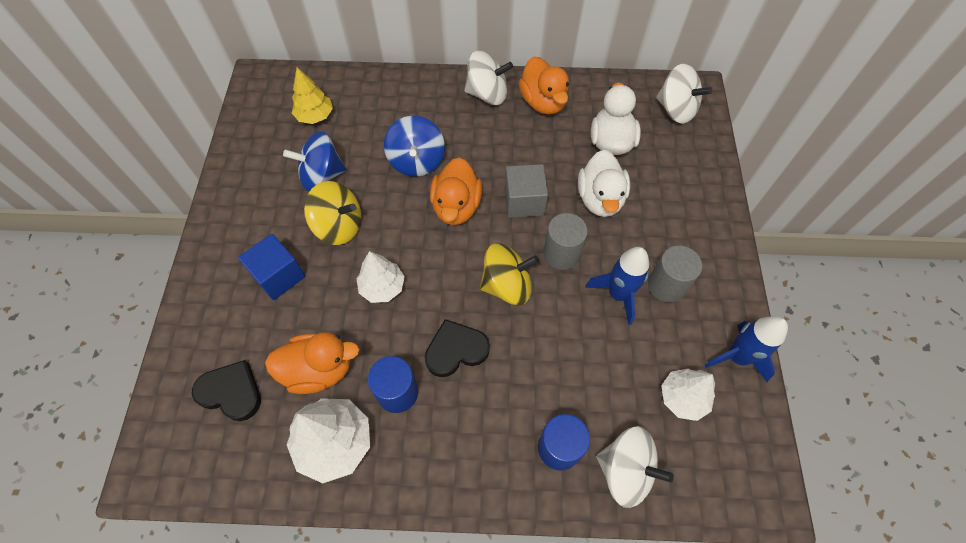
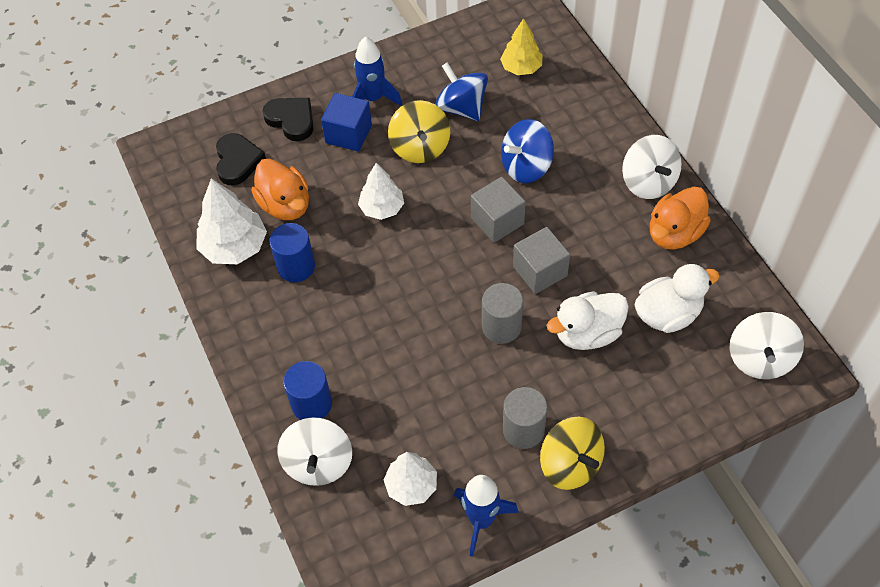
camera: 65 degrees right, 5 degrees down
(456, 206) = (497, 221): orange duck -> grey cube
(456, 350) = (355, 289): black heart -> black heart (291, 120)
(507, 285) = (440, 298): yellow spinning top -> yellow spinning top (570, 464)
(618, 294) = (487, 391): blue rocket -> blue rocket (373, 99)

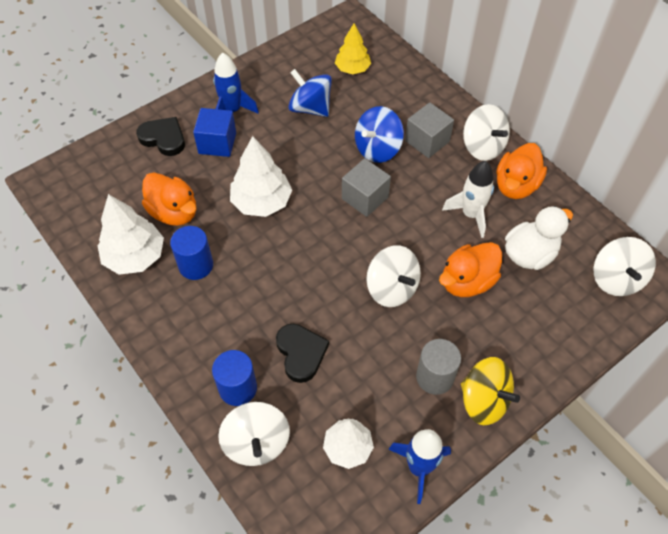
camera: 15 degrees left, 0 degrees up
(237, 161) = (122, 181): black heart -> black heart (301, 353)
(382, 208) = (261, 202): white tree -> white tree, size x1.50
(420, 147) = (283, 145): yellow spinning top -> none
(501, 326) = (392, 288): grey cylinder -> white spinning top
(540, 271) = (412, 235): grey cube -> grey cube (427, 141)
(587, 333) = (467, 282): white duck -> orange duck
(612, 258) = (470, 214): none -> white rocket

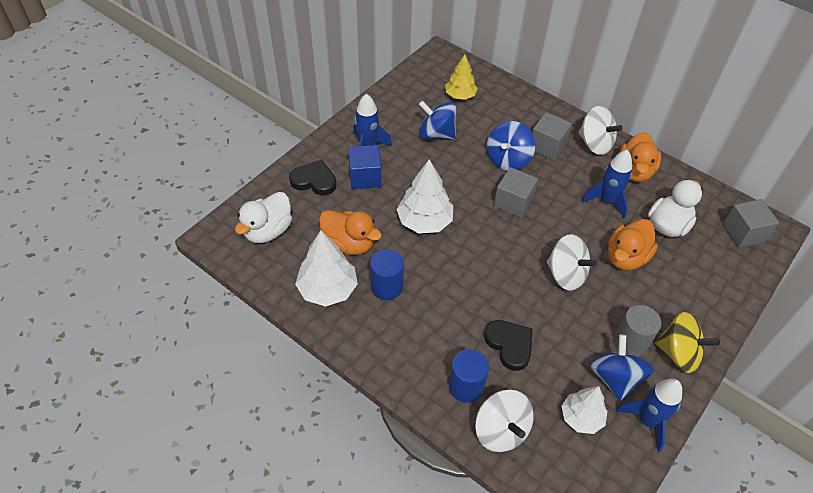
camera: 15 degrees left, 5 degrees down
(98, 184) = (268, 231): none -> white duck
(401, 413) = (615, 378): none -> blue spinning top
(470, 214) = (607, 201): white rocket -> blue rocket
(616, 279) = (743, 233): white spinning top -> grey cube

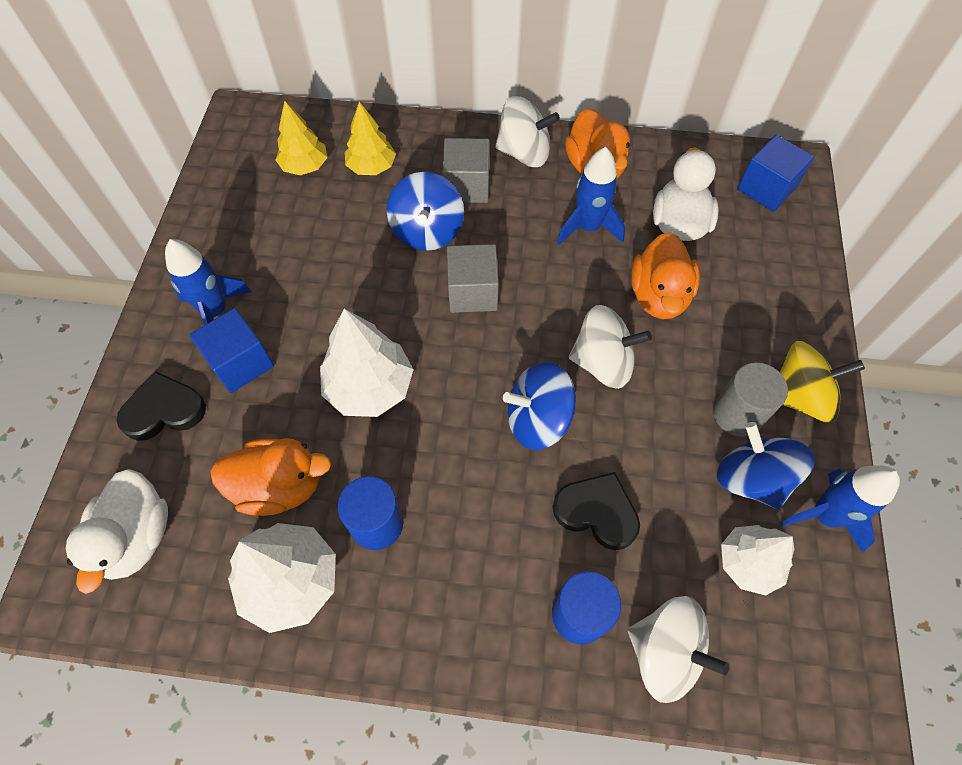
camera: 30 degrees left, 10 degrees up
(436, 134) = (306, 241): blue spinning top -> blue spinning top (538, 419)
(498, 112) = (371, 167): none -> yellow tree
(743, 233) = (766, 189): grey cube -> blue cube

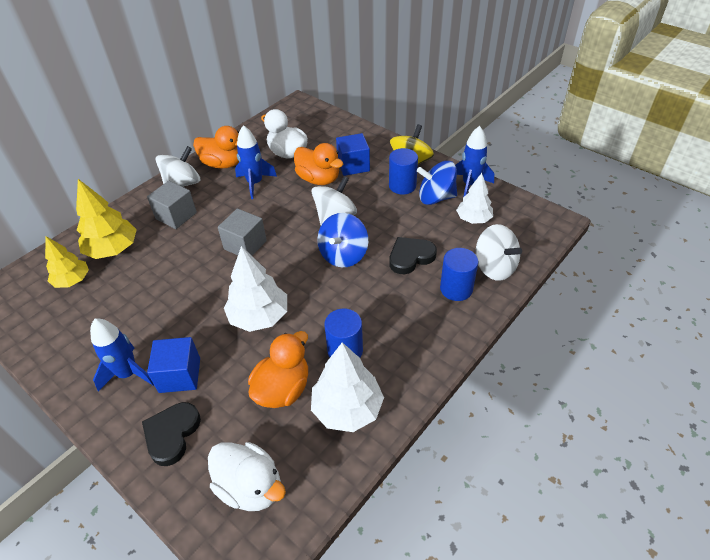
camera: 55 degrees left, 15 degrees down
(371, 167) = (113, 249): yellow tree -> yellow tree, size x1.50
(427, 231) = (186, 245): blue spinning top -> none
(665, 652) = (494, 267): white spinning top -> white spinning top turned 75 degrees clockwise
(737, 414) = (402, 186): grey cylinder -> blue cylinder
(766, 189) = (300, 118): blue cube -> blue cube (353, 165)

